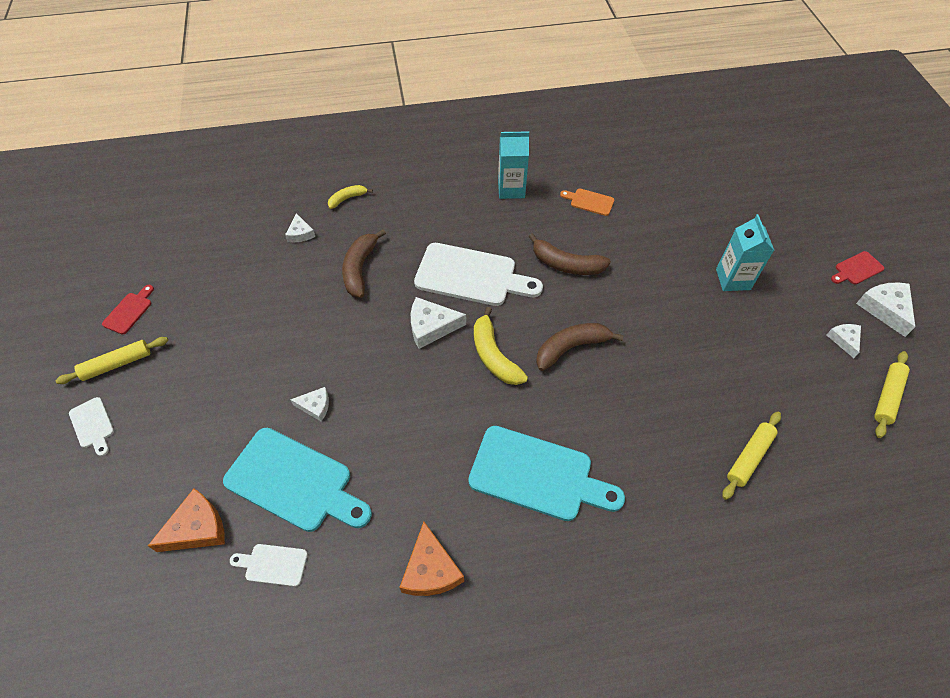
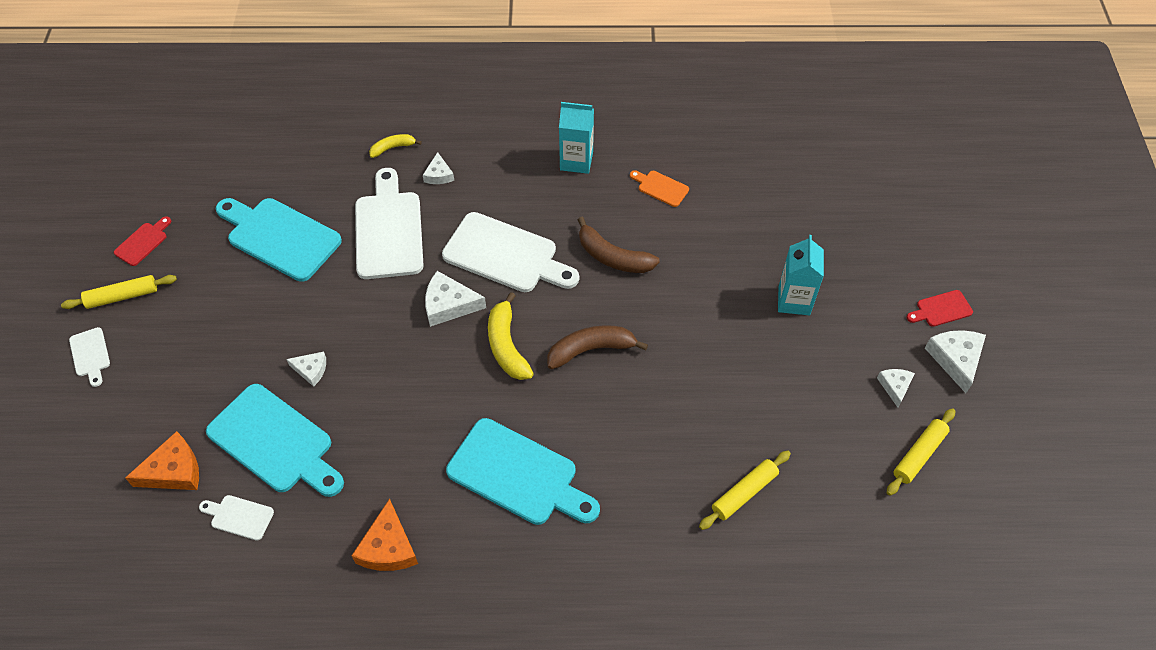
camera: 10 degrees right, 0 degrees up
(260, 288) = (279, 237): none -> turquoise cutting board
(300, 233) = (334, 181): white cheese -> white cheese (439, 175)
(360, 269) = (389, 230): brown banana -> white cutting board

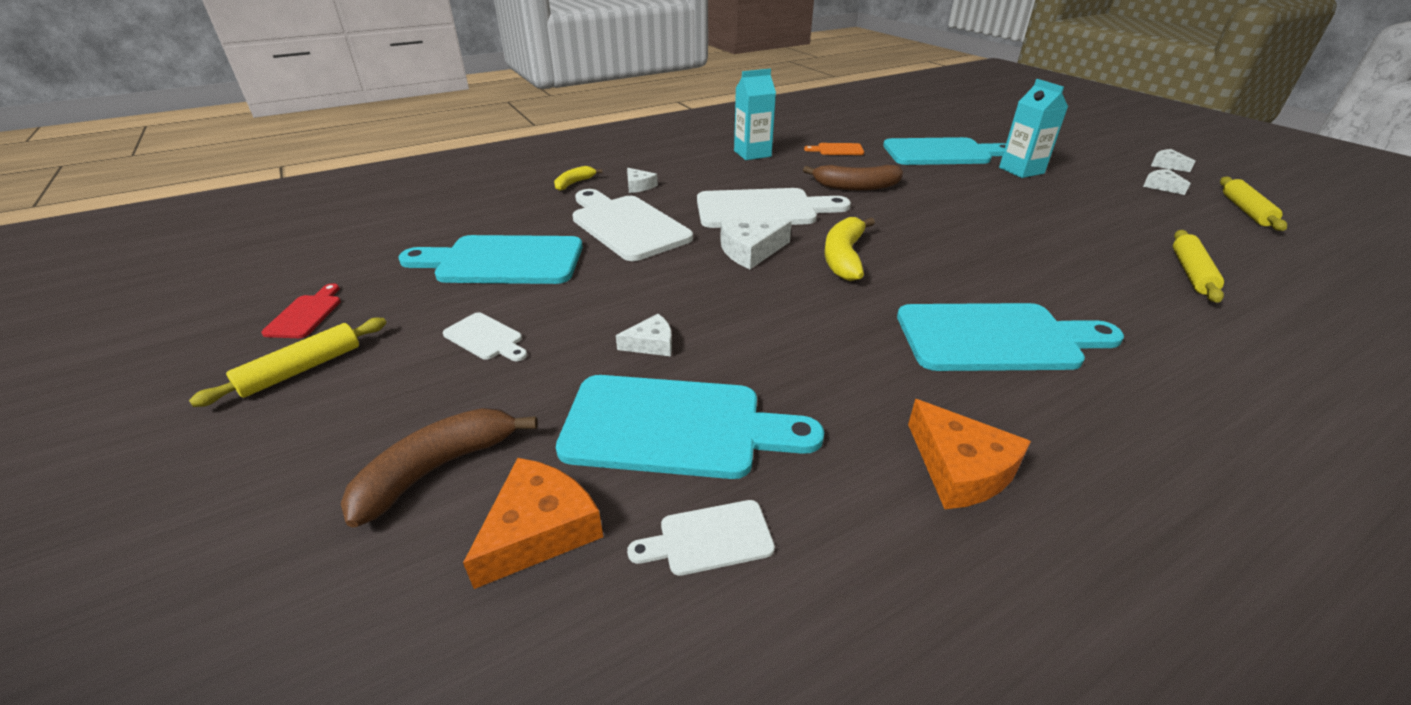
camera: 30 degrees left, 20 degrees down
(90, 355) = (276, 447): white cutting board -> white cutting board (486, 338)
(507, 345) = (844, 257): yellow banana -> yellow banana turned 60 degrees clockwise
(591, 350) = (922, 236): brown banana -> brown banana (437, 469)
(754, 237) = (942, 153): none -> turquoise cutting board
(941, 309) = (1113, 149): red cutting board -> none
(955, 359) = (1167, 165): white cheese -> white cheese, size x0.61

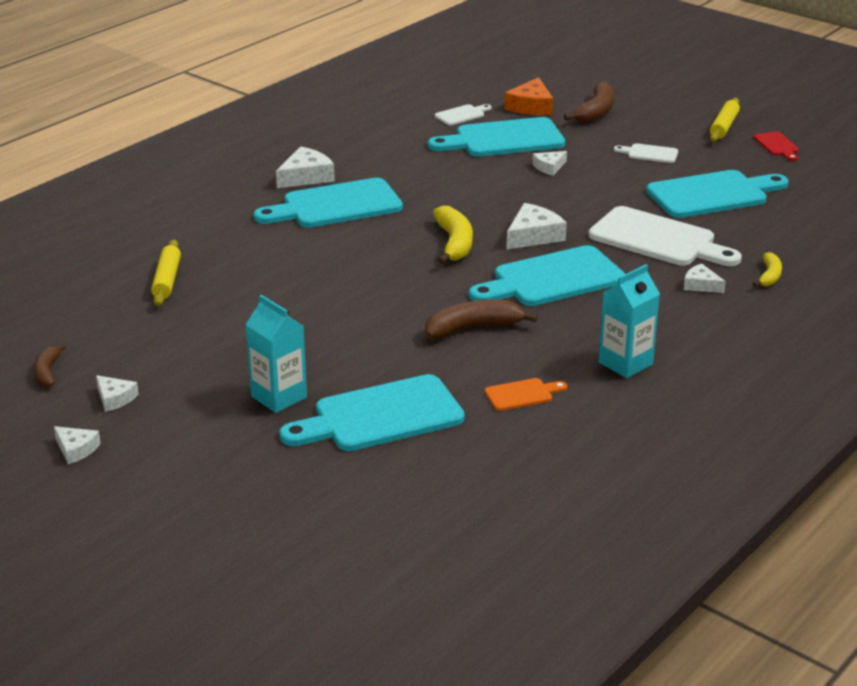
camera: 160 degrees right, 5 degrees down
(763, 209) = (552, 279): white cutting board -> turquoise cutting board
(960, 468) = (360, 148): orange cheese -> none
(1058, 410) = (306, 176): none -> white cheese
(1246, 210) = (47, 372): yellow rolling pin -> brown banana

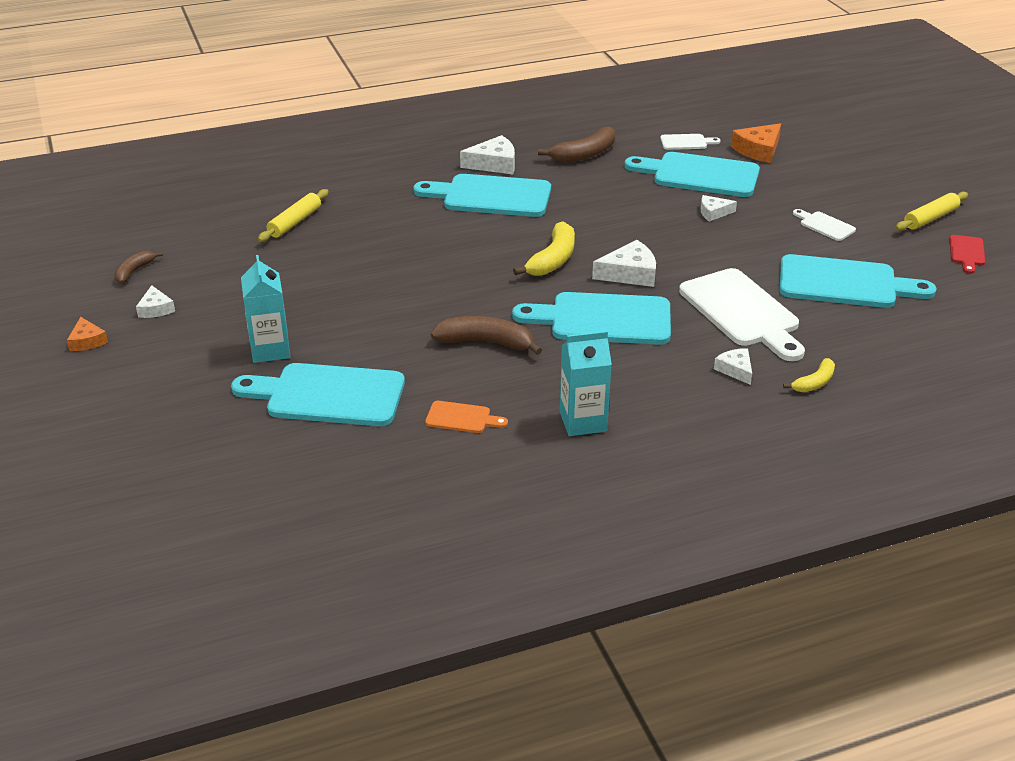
camera: 30 degrees right, 5 degrees up
(76, 449) = (87, 341): white cheese -> orange cheese
(596, 112) = (815, 171): brown banana -> brown banana (584, 154)

